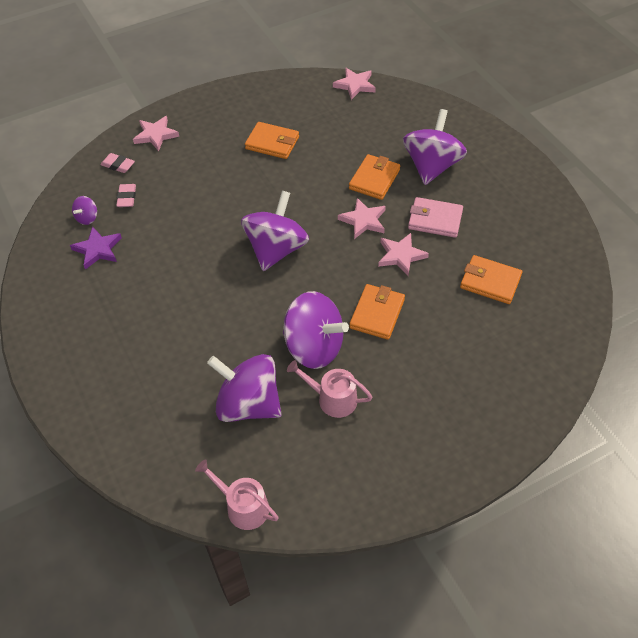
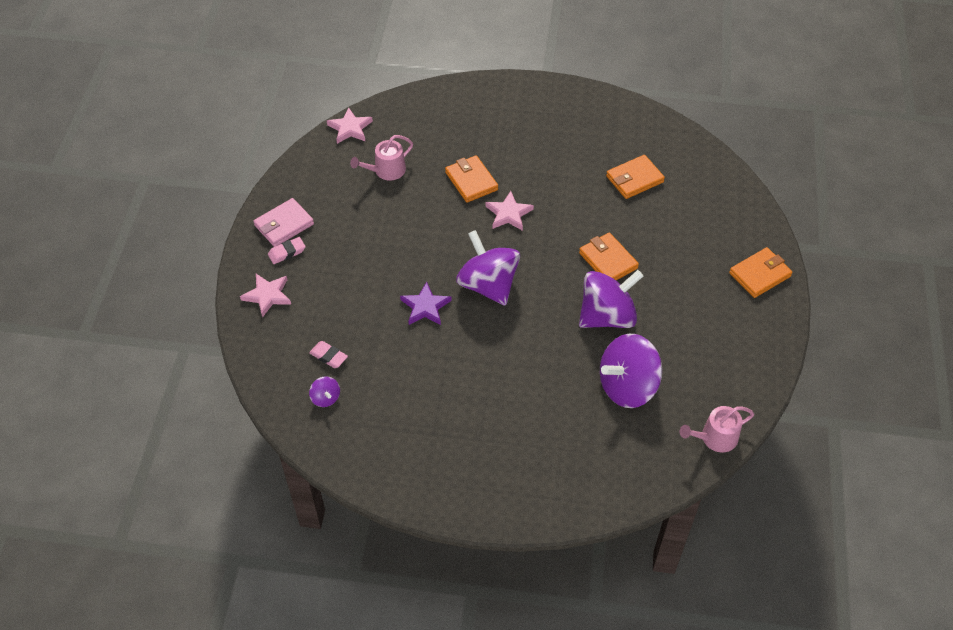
camera: 55 degrees left, 0 degrees up
(98, 249) = (373, 408): purple star -> purple star (425, 307)
(118, 165) = (279, 343): pink eraser -> pink eraser (287, 252)
(272, 143) = (363, 220): orange wallet -> orange wallet (759, 275)
(332, 399) = (663, 332): pink watering can -> pink watering can (386, 171)
(401, 255) = (564, 213): pink star -> none
(431, 166) = (491, 139): purple spinning top -> none
(435, 220) = (548, 172): pink wallet -> pink wallet (284, 225)

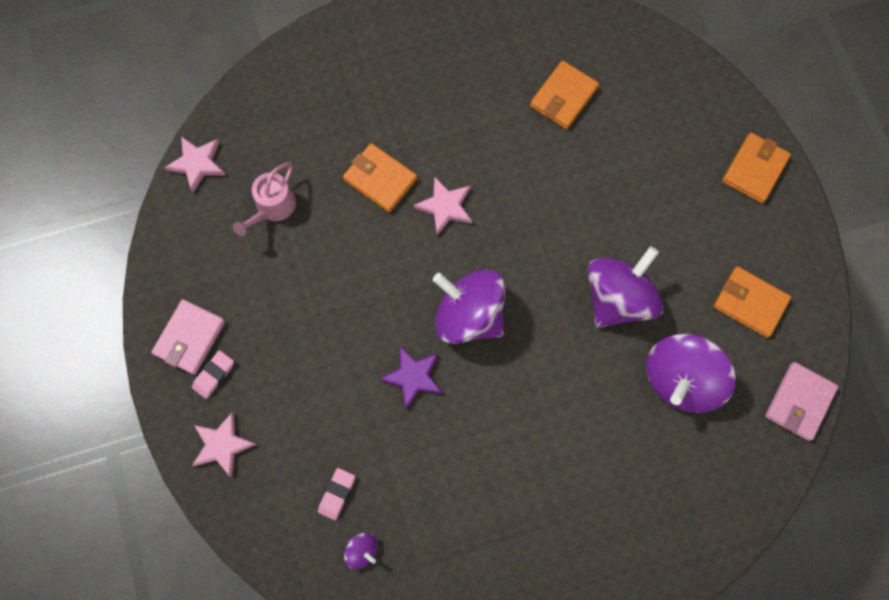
camera: 25 degrees left, 20 degrees up
(328, 356) = (337, 494): pink eraser -> pink eraser turned 75 degrees counterclockwise
(608, 260) = (585, 222): orange wallet -> orange wallet (750, 303)
(715, 438) = (799, 402): pink watering can -> pink wallet

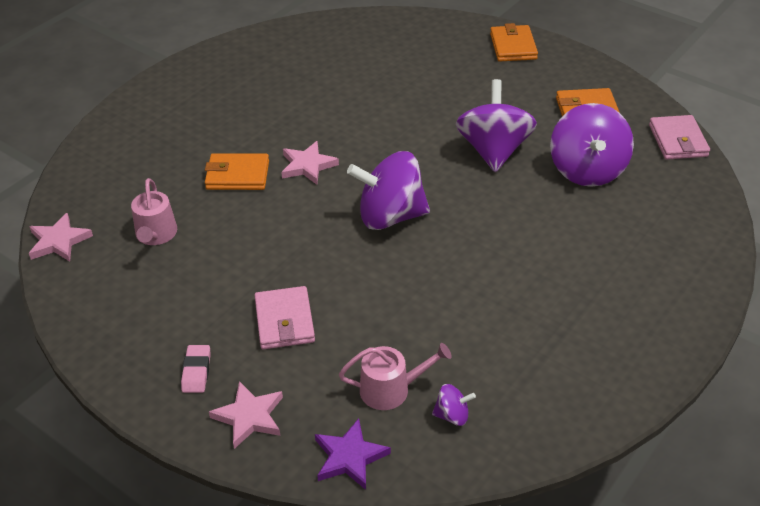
camera: 35 degrees left, 30 degrees down
(190, 338) = (149, 358): pink wallet -> pink wallet (284, 321)
(337, 494) = (391, 389): pink eraser -> pink watering can
(413, 377) = (382, 276): purple star -> purple star (349, 457)
(563, 97) = (340, 70): orange wallet -> none

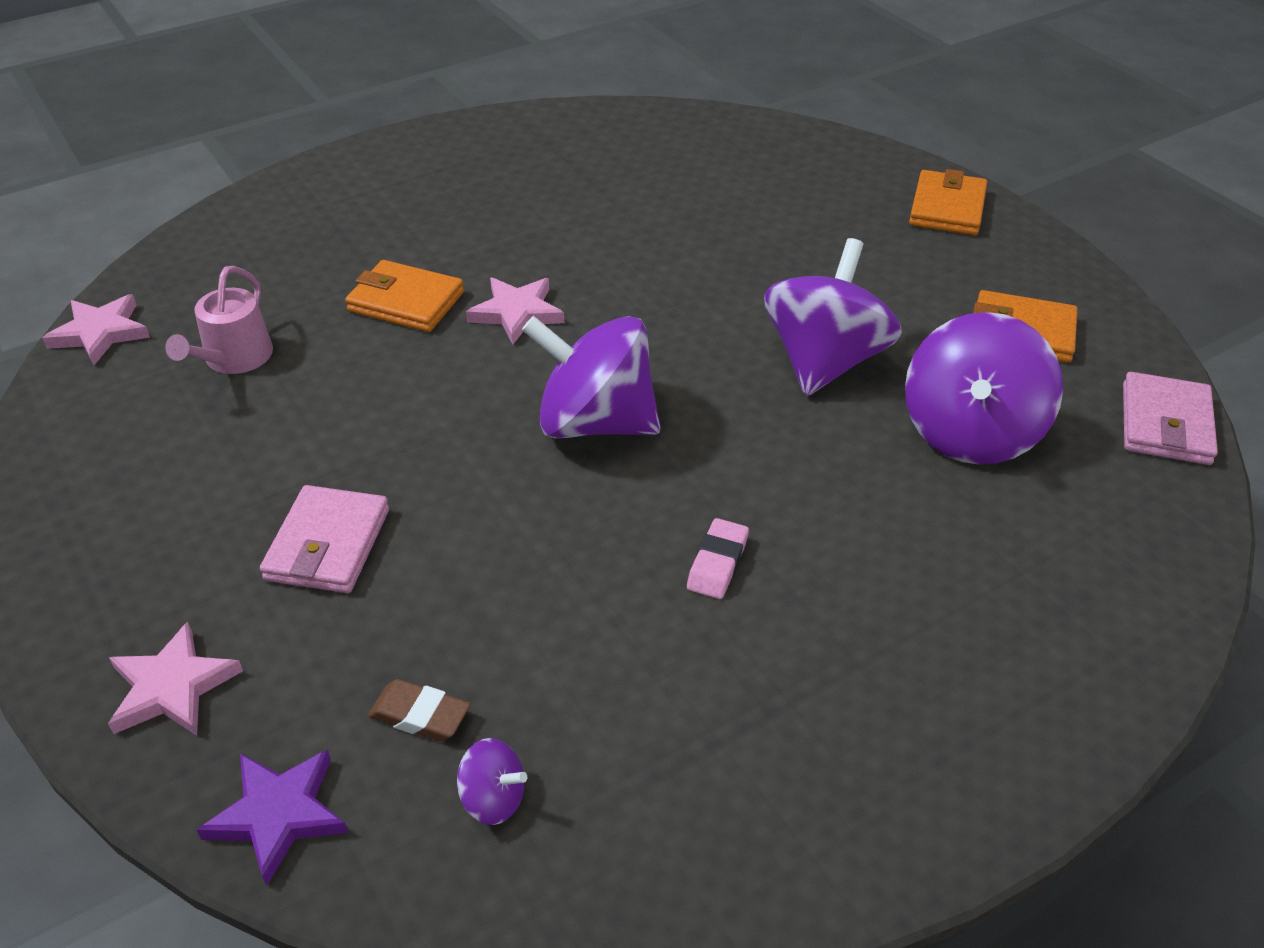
camera: 20 degrees right, 0 degrees up
(196, 371) = (146, 585): pink eraser -> pink eraser (717, 563)
(391, 389) = (420, 715): pink watering can -> brown eraser

